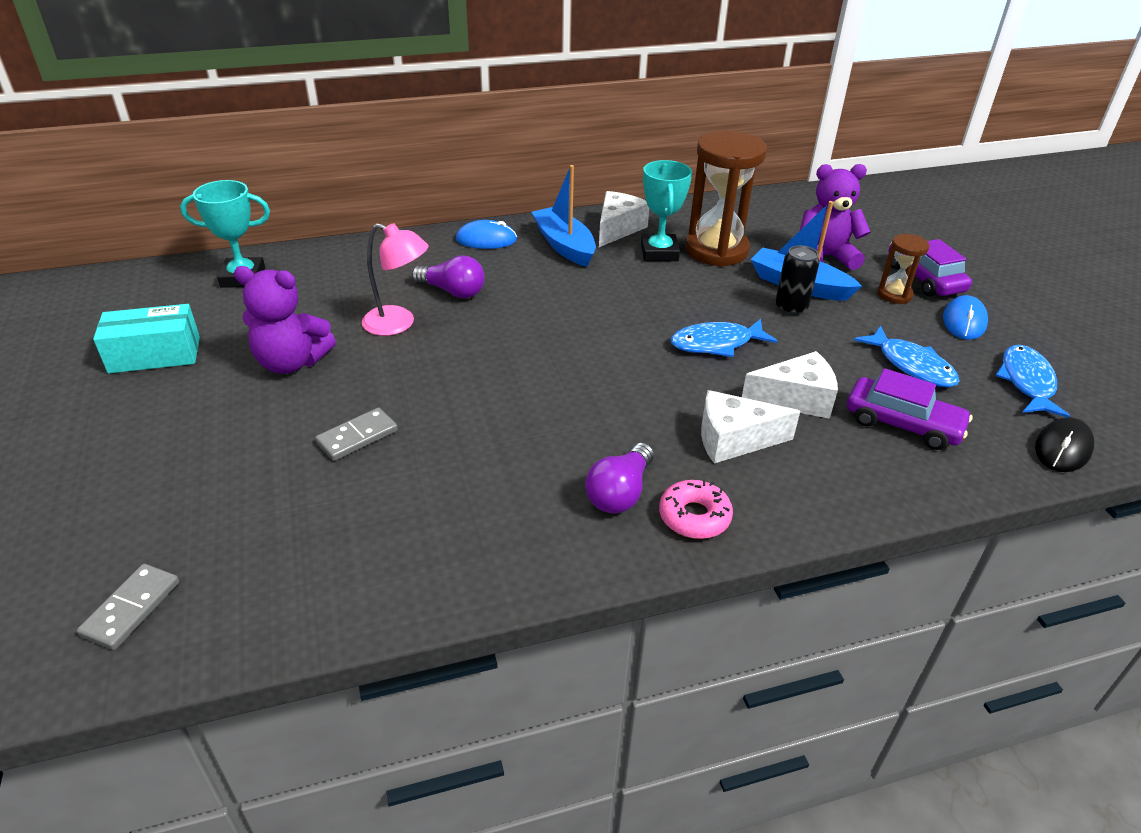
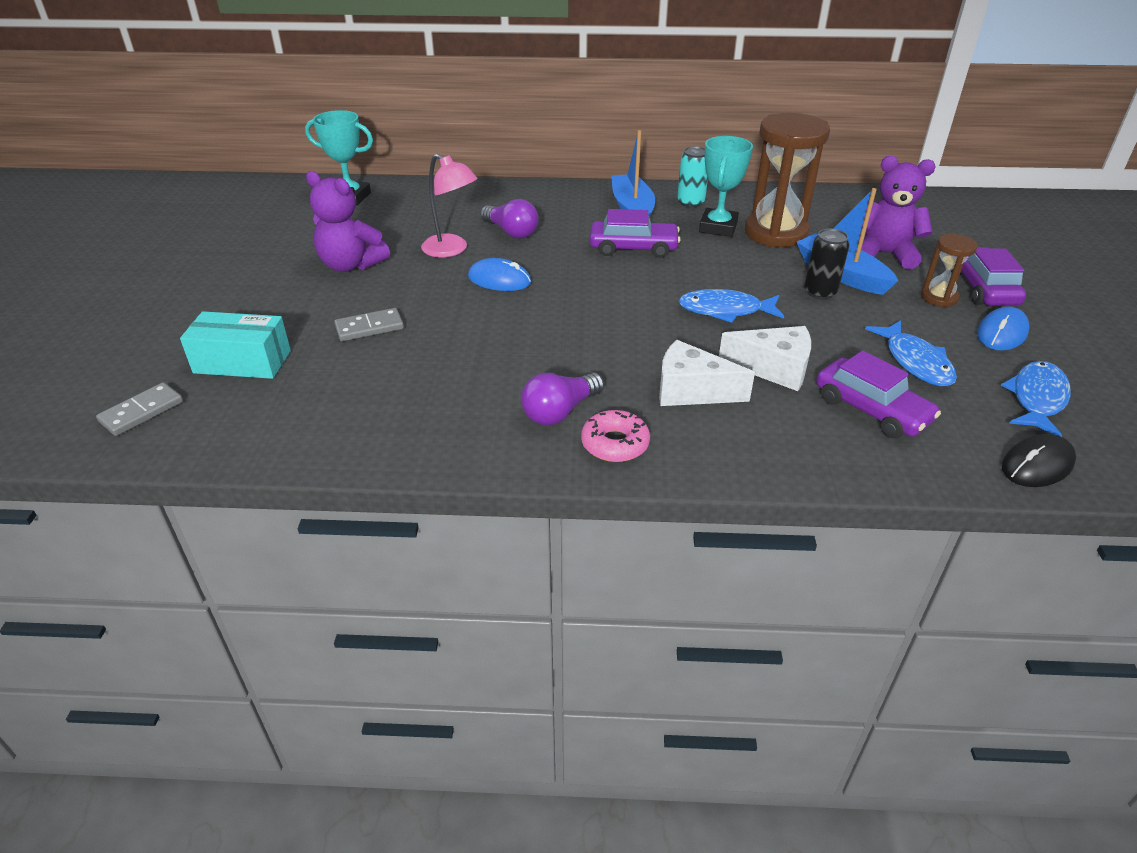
camera: 20 degrees right, 0 degrees up
(155, 355) = (254, 243): turquoise box -> turquoise box (242, 362)
(486, 240) = (565, 195): blue mouse -> blue mouse (499, 280)
(590, 289) = (633, 248): none -> purple car
(617, 229) = (690, 202): white cheese -> turquoise can

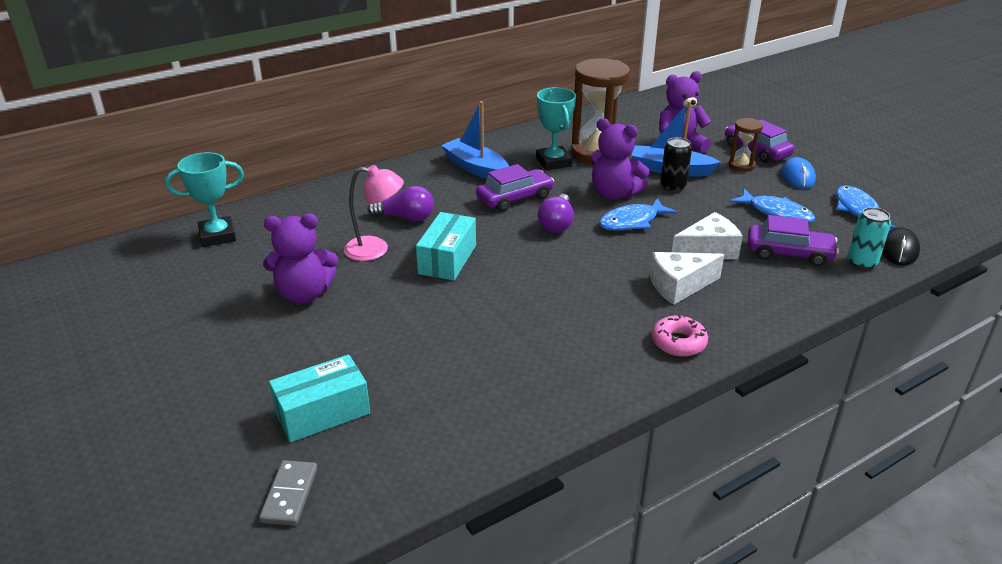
camera: 35 degrees left, 5 degrees down
(369, 327) = (394, 338): grey domino -> none
(499, 280) = (447, 259): blue mouse -> turquoise box
(560, 412) = (617, 337): purple light bulb -> purple light bulb (556, 224)
(690, 202) = (511, 149): turquoise can -> turquoise can (862, 262)
(742, 277) = (614, 194): none -> purple teddy bear

